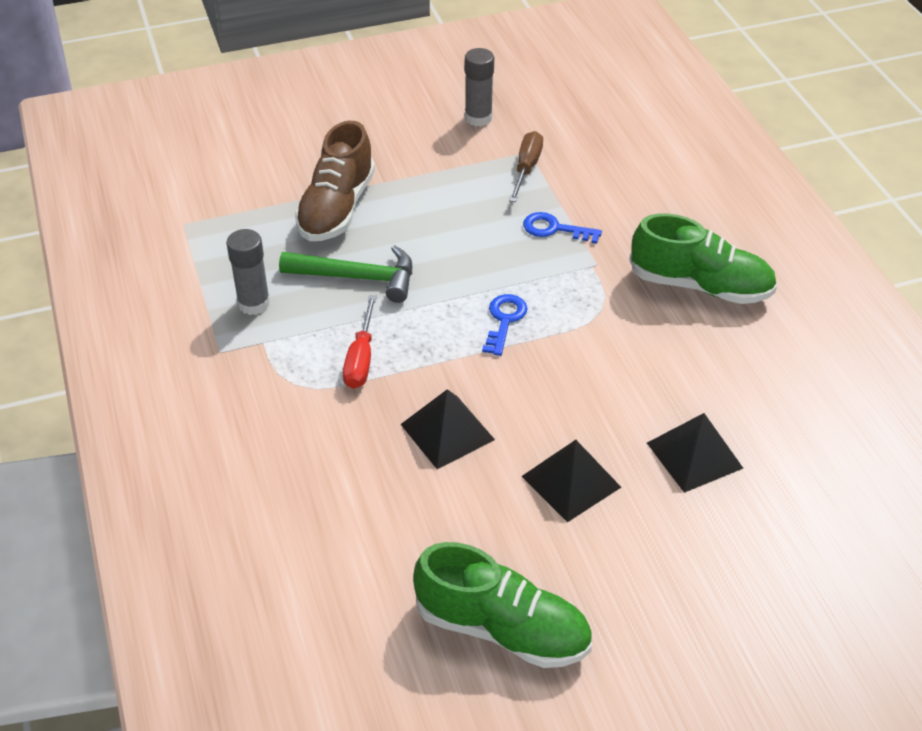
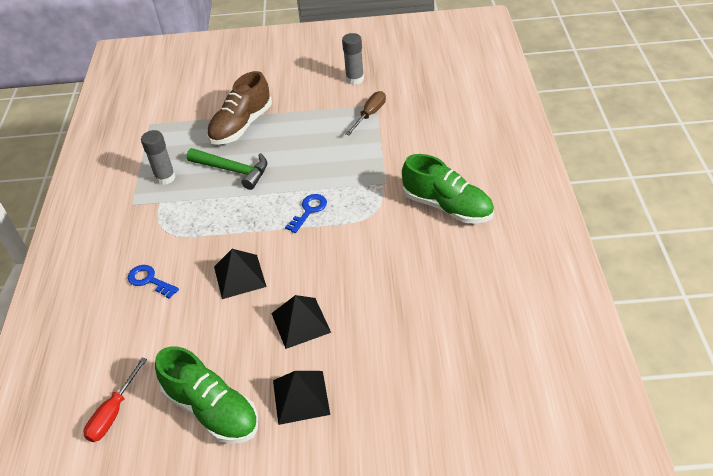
camera: 20 degrees right, 0 degrees up
(361, 358) = (210, 221): red screwdriver -> red screwdriver (113, 413)
(554, 229) = (369, 156): blue key -> blue key (149, 280)
(694, 455) = (389, 320): black pyramid -> black pyramid (301, 397)

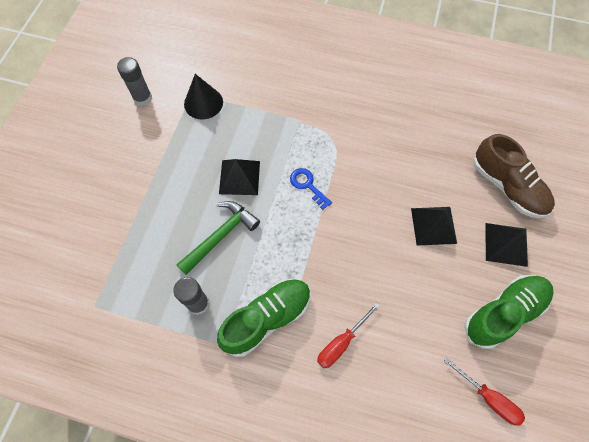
camera: 75 degrees left, 20 degrees up
(149, 280) = (341, 343): blue key -> red screwdriver
(239, 276) = (365, 261): black pyramid -> black pyramid (239, 177)
(241, 126) = (155, 213): brown shoe -> brown shoe (507, 187)
(370, 114) = (203, 103): brown screwdriver -> black cone
(447, 206) = (347, 88): green shoe -> green shoe (267, 319)

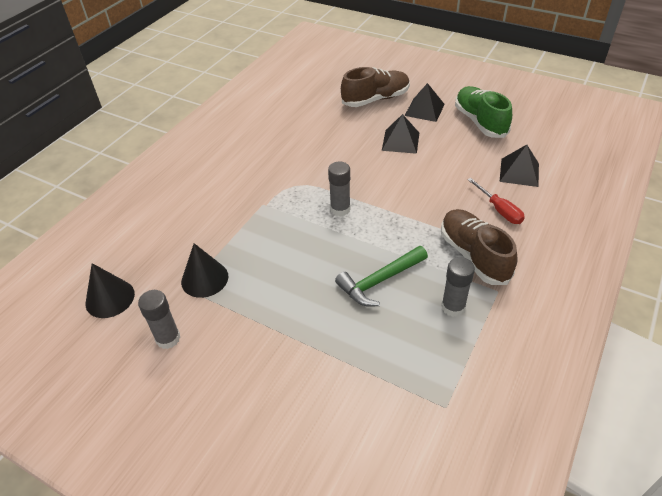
camera: 75 degrees left, 20 degrees down
(175, 49) = (110, 298): none -> black cone
(220, 236) = (380, 281): green hammer -> green hammer turned 90 degrees counterclockwise
(239, 177) = (314, 258): black pyramid -> black pyramid (519, 172)
(267, 319) = (473, 255): green shoe -> brown shoe
(307, 185) = (340, 209): blue key -> grey glue stick
(488, 398) = (544, 141): red screwdriver -> none

